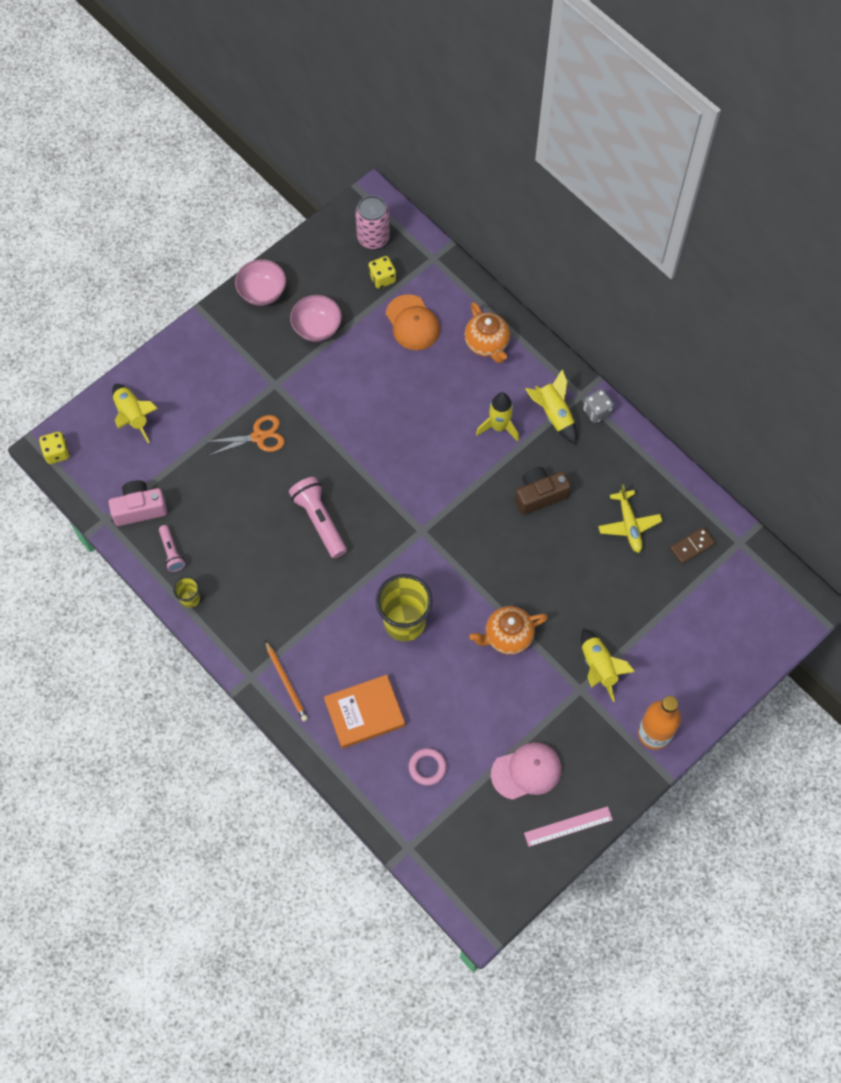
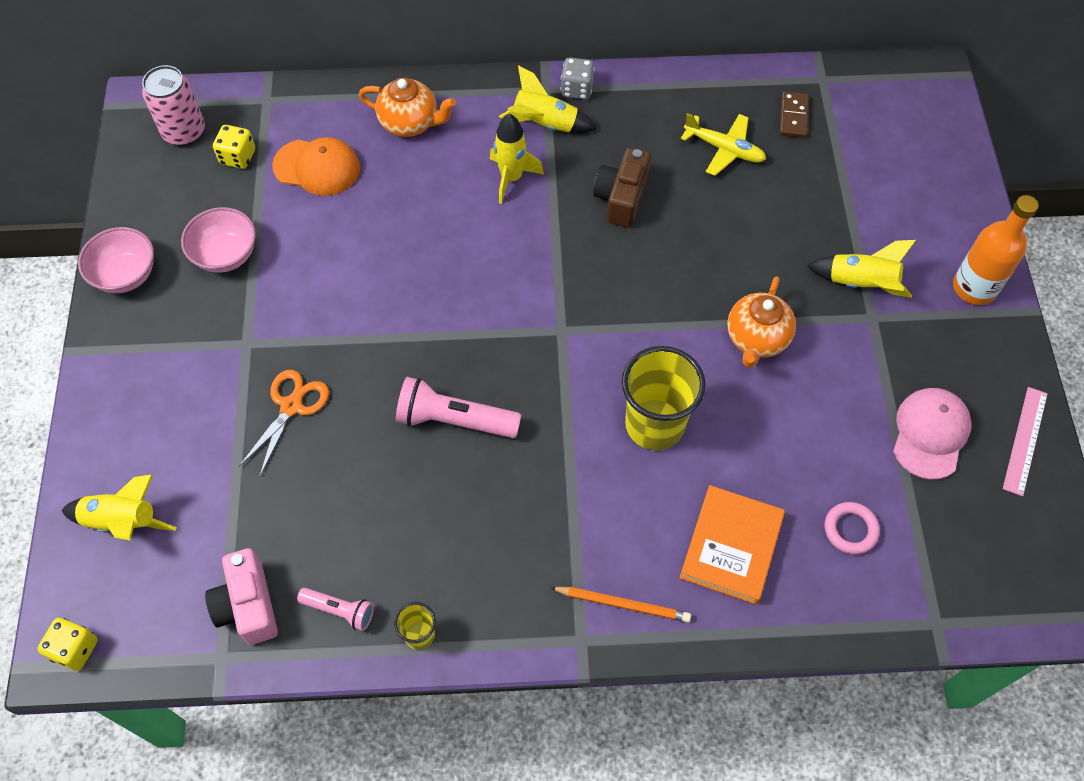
camera: 50 degrees left, 5 degrees down
(139, 509) = (248, 605): pink camera -> pink camera turned 45 degrees counterclockwise

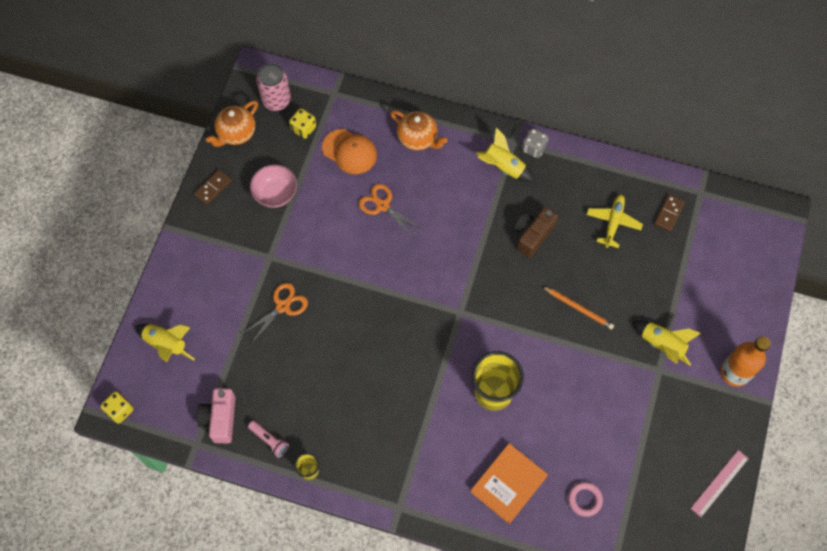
camera: 20 degrees right, 5 degrees up
(126, 275) = (213, 188): pink bowl -> brown domino
(392, 223) = (382, 205): none -> orange scissors
(455, 420) = (375, 348): pink flashlight -> none
(511, 178) = (468, 198): yellow rocket -> none
(623, 604) = (431, 495): orange pencil -> orange pencil (578, 308)
(724, 149) = (613, 222): yellow plane -> yellow plane turned 120 degrees counterclockwise
(756, 339) = (579, 359): orange teapot -> orange teapot (236, 133)
(930, 434) = (661, 458): pink cap -> none

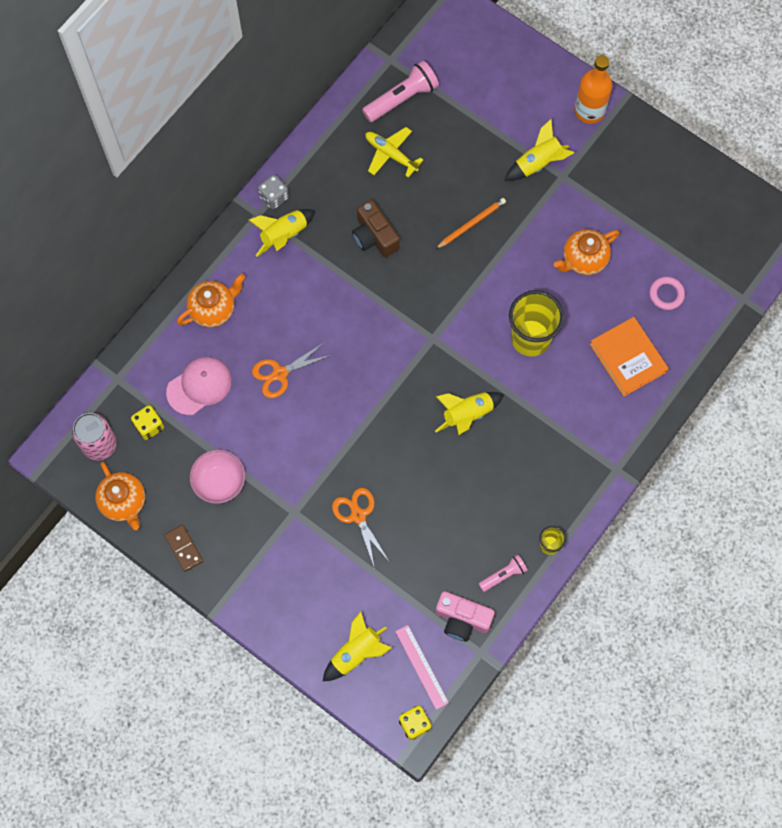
camera: 70 degrees left, 5 degrees up
(349, 151) = (199, 386): orange cap -> pink cap
(402, 363) = (467, 414): none -> yellow rocket
(586, 414) = (583, 259): none -> orange teapot
(669, 213) = (402, 98): brown domino -> pink flashlight
(719, 483) = (690, 170): pink ruler -> pink ruler (422, 667)

